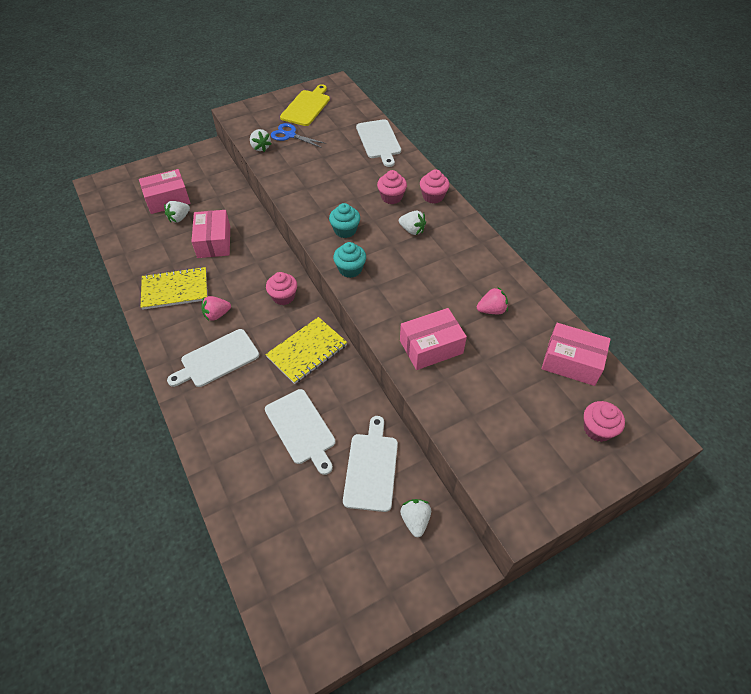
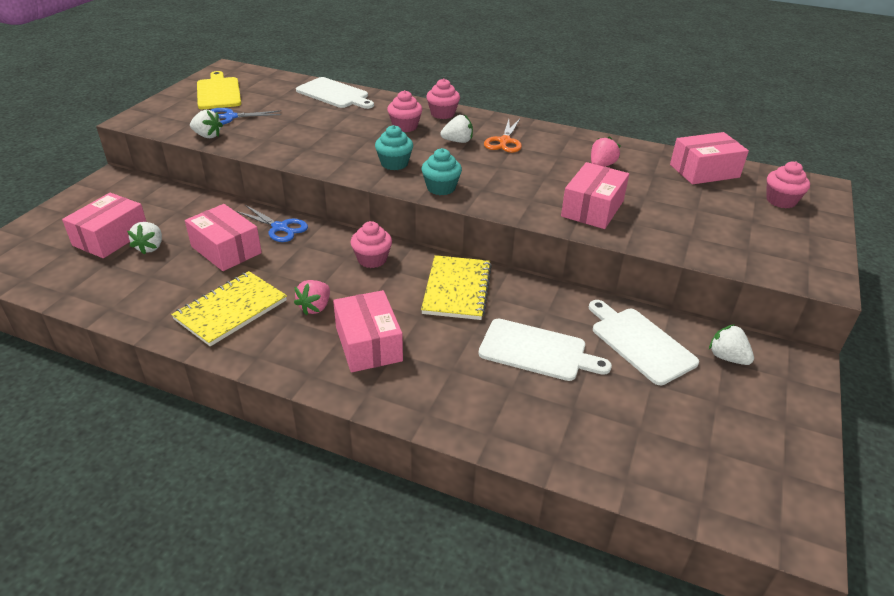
camera: 40 degrees left, 15 degrees down
(217, 359) = (368, 344): white cutting board -> pink box
(258, 240) = (280, 228): none -> blue scissors
(446, 247) = (504, 141): none -> orange scissors

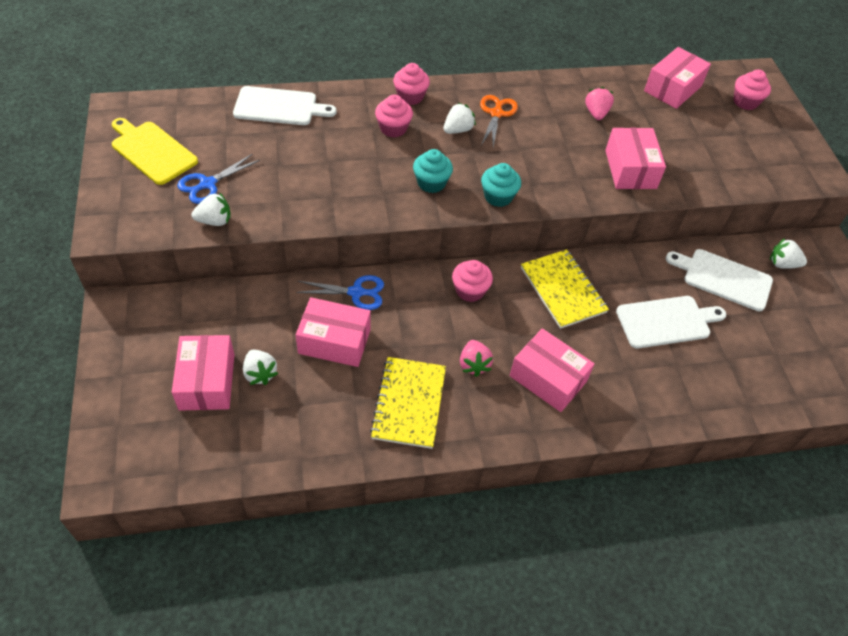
camera: 35 degrees left, 15 degrees up
(504, 141) = (496, 114): orange scissors -> orange scissors turned 150 degrees counterclockwise

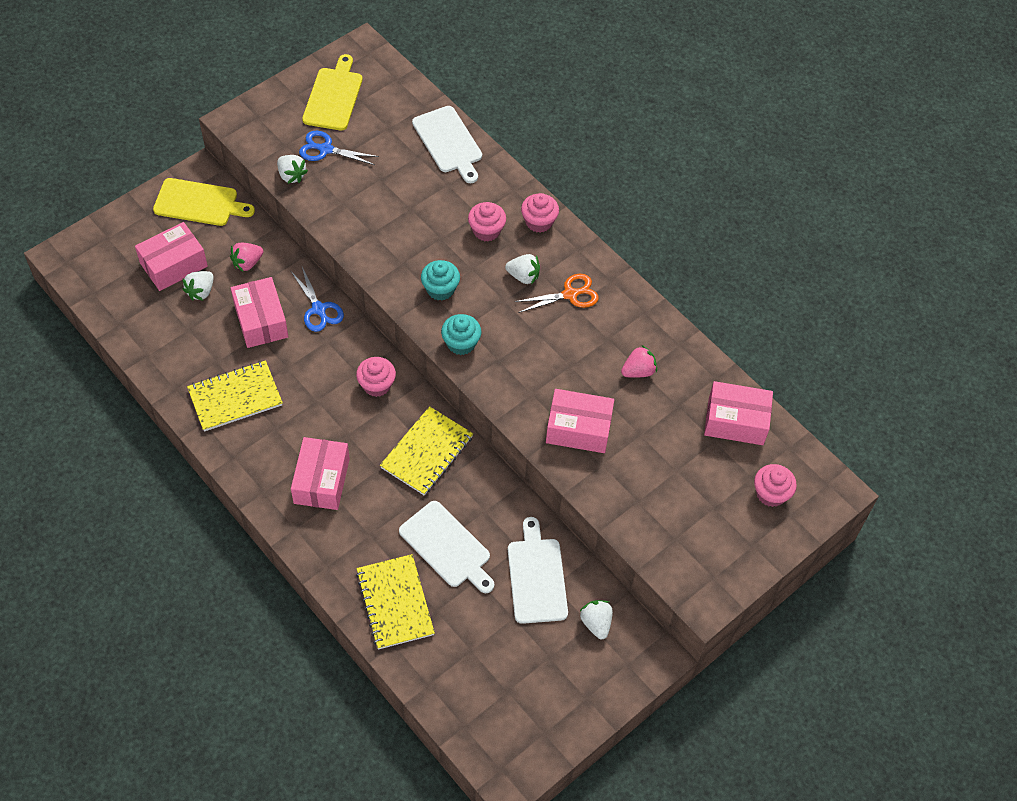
camera: 60 degrees right, 5 degrees up
(150, 325) = (199, 203): none -> yellow cutting board
(474, 364) = (301, 423): pink strawberry -> pink strawberry (247, 263)
(630, 169) = (578, 429): pink box -> pink box turned 45 degrees clockwise
(706, 384) = (395, 603): none -> yellow notebook

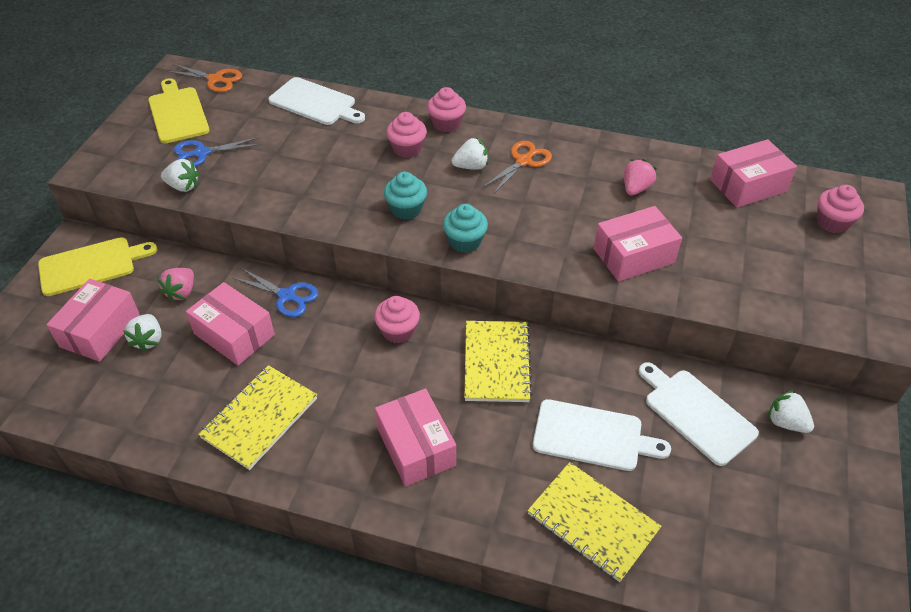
camera: 30 degrees left, 10 degrees down
(386, 74) = (215, 79): none -> orange scissors

